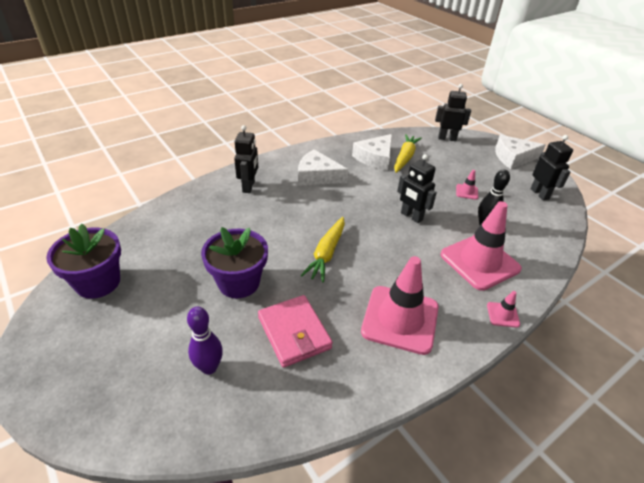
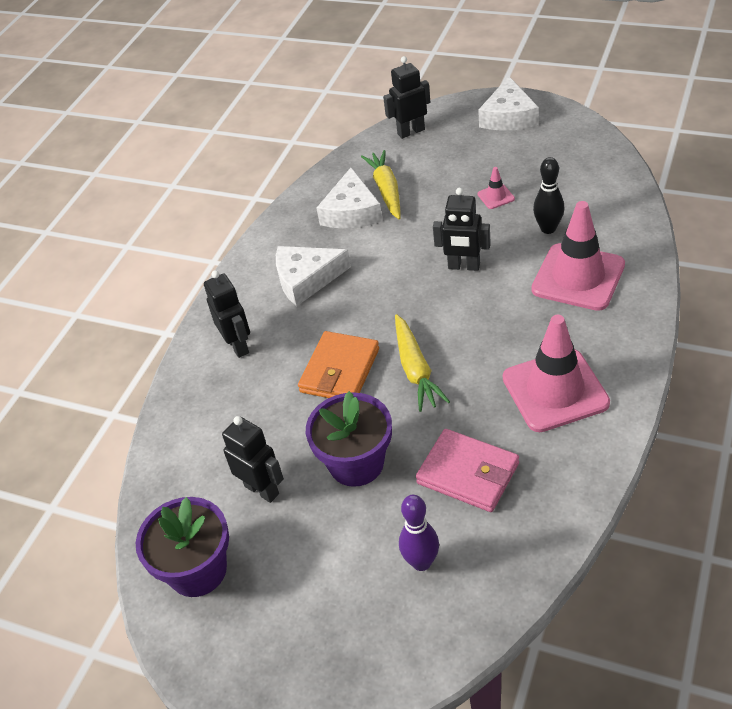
camera: 25 degrees left, 5 degrees up
(285, 229) = (339, 370): none -> orange wallet
(503, 315) = (643, 322): pink traffic cone -> none
(513, 157) = (508, 116): white cheese -> white cheese turned 45 degrees counterclockwise
(539, 194) = (573, 152): black robot -> black robot (262, 489)

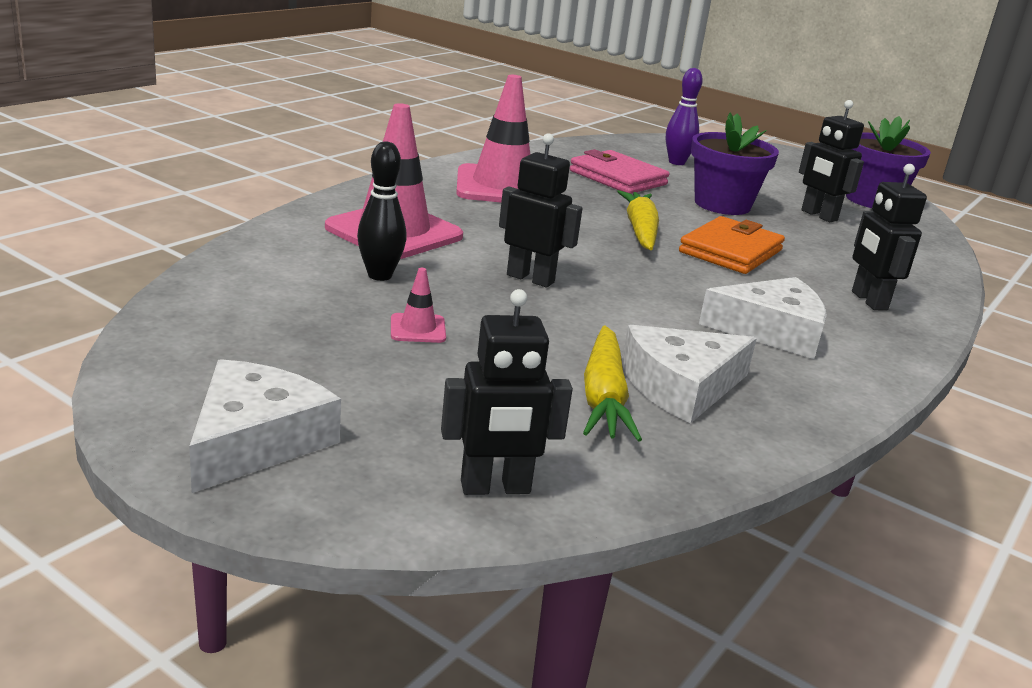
camera: 175 degrees left, 20 degrees down
(351, 212) = (681, 386): white cheese -> white cheese turned 135 degrees counterclockwise

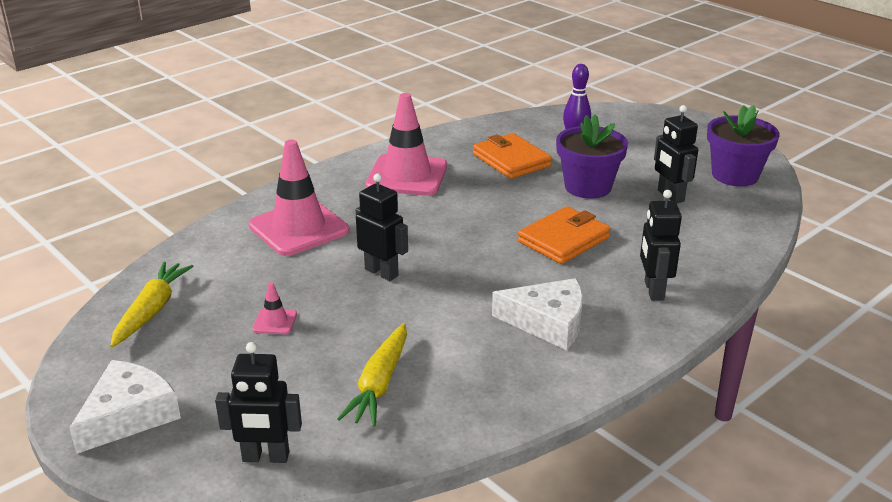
camera: 15 degrees right, 5 degrees up
(380, 275) = (269, 272): black bowling pin -> none
(618, 178) = (511, 160): pink wallet -> orange wallet
(640, 230) = (498, 219): yellow carrot -> yellow carrot (151, 310)
(681, 386) = (443, 375): white cheese -> none

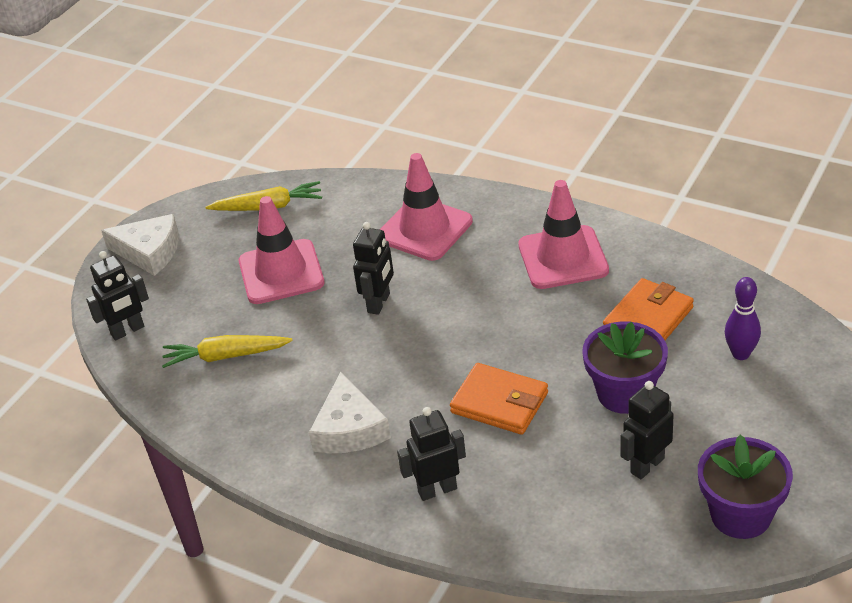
camera: 75 degrees right, 10 degrees up
(265, 457) = (127, 331): black robot -> black robot turned 105 degrees counterclockwise
(275, 322) = (281, 272): pink traffic cone -> pink traffic cone, size x2.38

